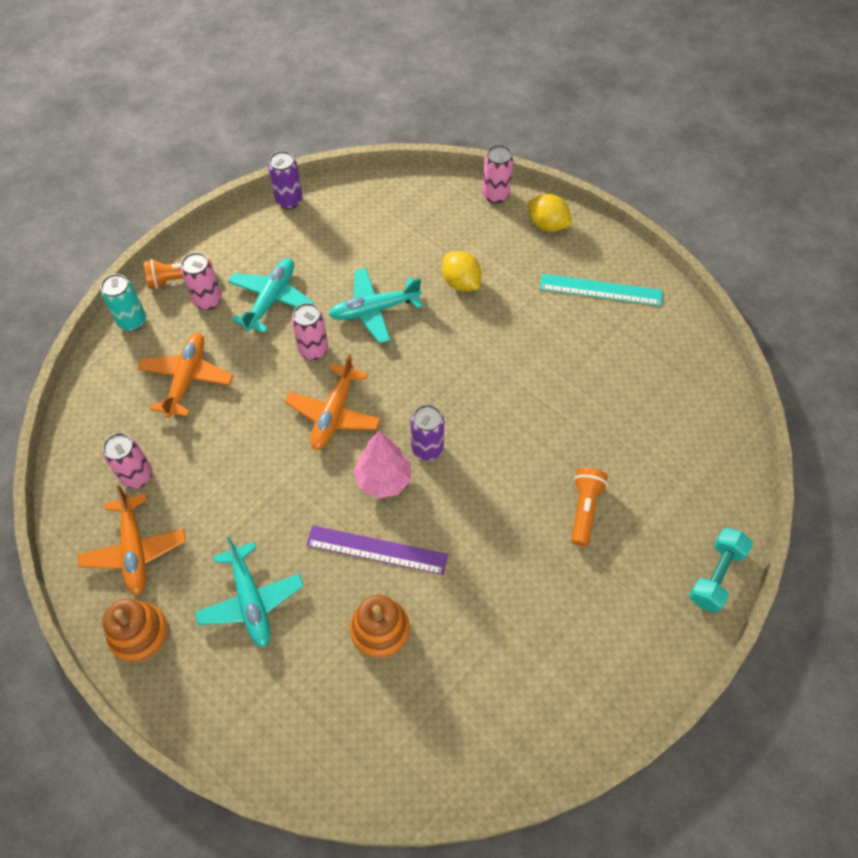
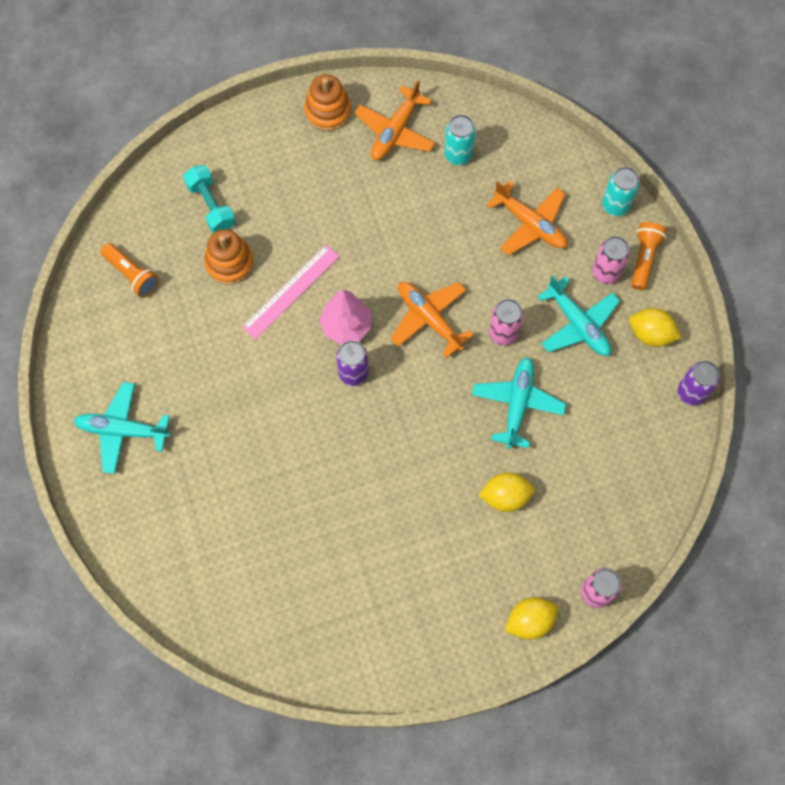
camera: 120 degrees right, 10 degrees up
(135, 550) = (395, 131): orange plane -> orange plane turned 75 degrees counterclockwise
(137, 476) = (458, 155): pink can -> turquoise can
(251, 246) = (650, 334): none -> yellow lemon
(251, 600) = (307, 189): turquoise plane -> turquoise plane (122, 430)
(377, 550) = (291, 291): purple ruler -> pink ruler
(584, 509) = (225, 462): orange flashlight -> orange flashlight (132, 274)
(600, 290) = (424, 620): turquoise ruler -> none
(716, 575) = (110, 527): turquoise dumbbell -> turquoise dumbbell (211, 206)

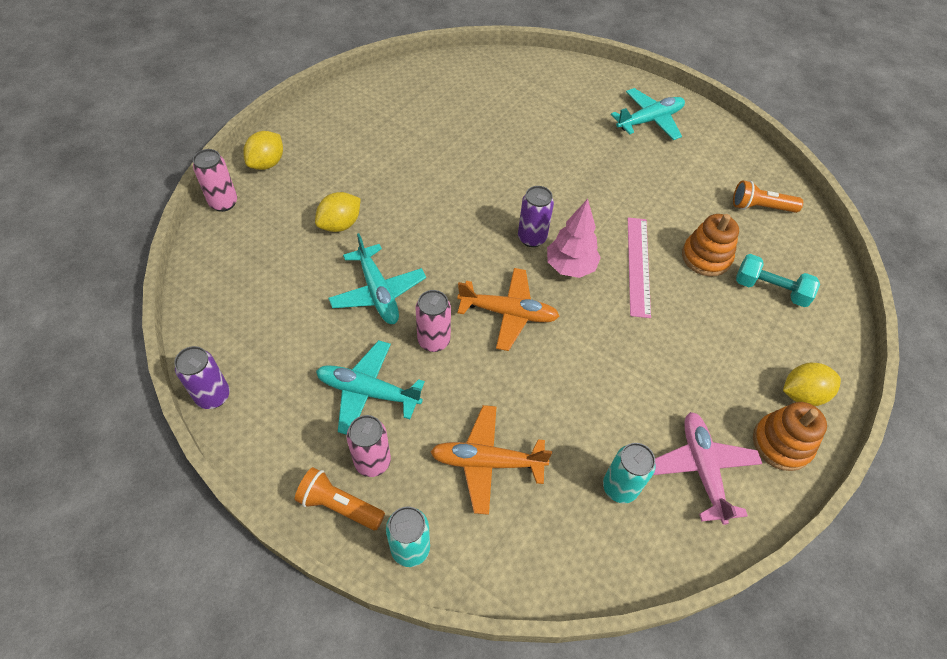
camera: 140 degrees right, 15 degrees down
(395, 131) = (702, 469): orange plane -> pink plane
(644, 258) = (339, 505): orange flashlight -> orange flashlight turned 135 degrees clockwise
(650, 334) = (286, 428): yellow lemon -> yellow lemon (802, 394)

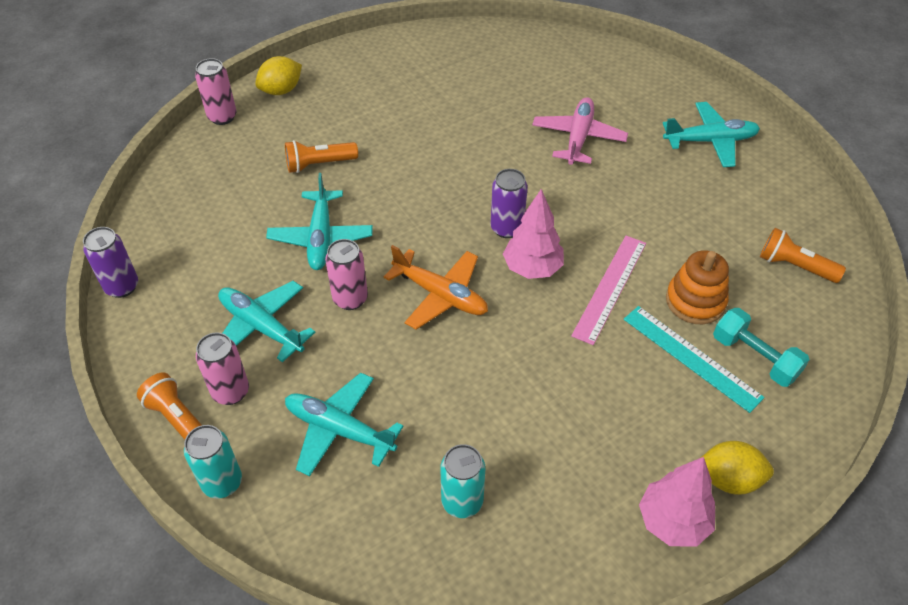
camera: 25 degrees right, 5 degrees down
(340, 224) = (319, 164): yellow lemon -> orange flashlight
(487, 462) = (339, 430): orange plane -> turquoise plane
(702, 469) = (563, 515): pink plane -> pink plane (578, 138)
(726, 304) = (691, 357): none -> turquoise ruler
(781, 443) = (672, 522): orange stacking toy -> pink tree

